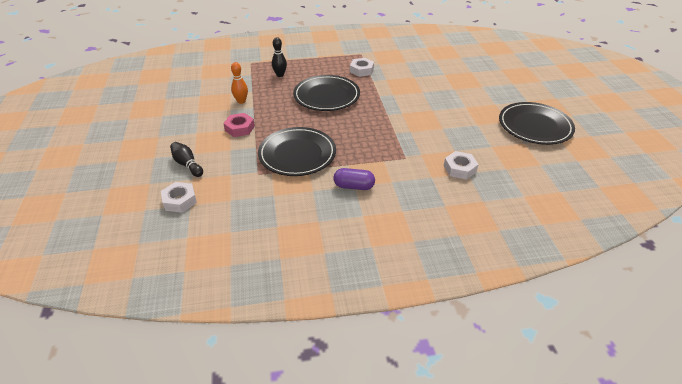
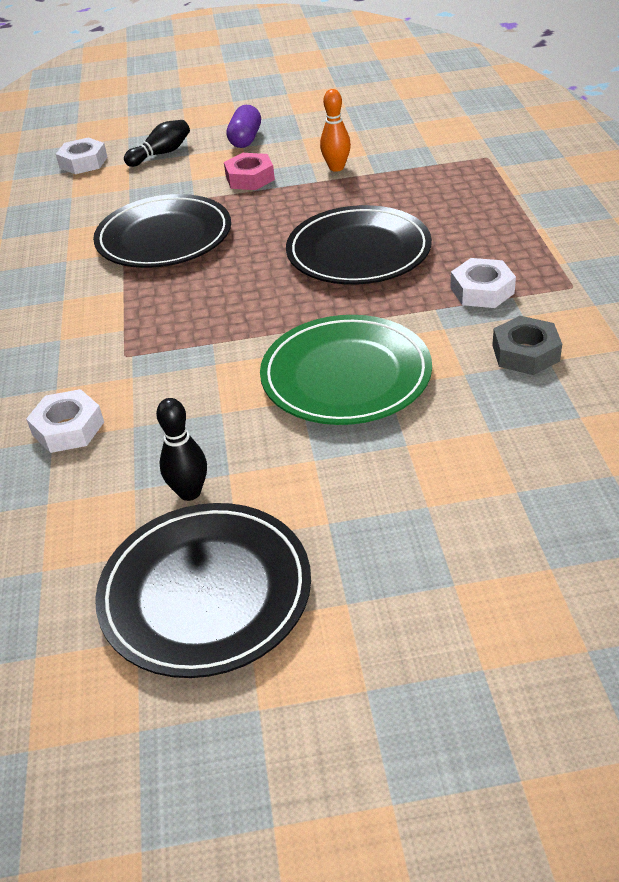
camera: 95 degrees right, 0 degrees up
(280, 75) = (441, 192): black bowling pin -> black bowling pin (189, 492)
(354, 186) = (61, 298): purple capsule -> purple capsule (245, 139)
(402, 65) = (525, 353): none -> grey nut
(417, 100) = (346, 376): none -> green plate

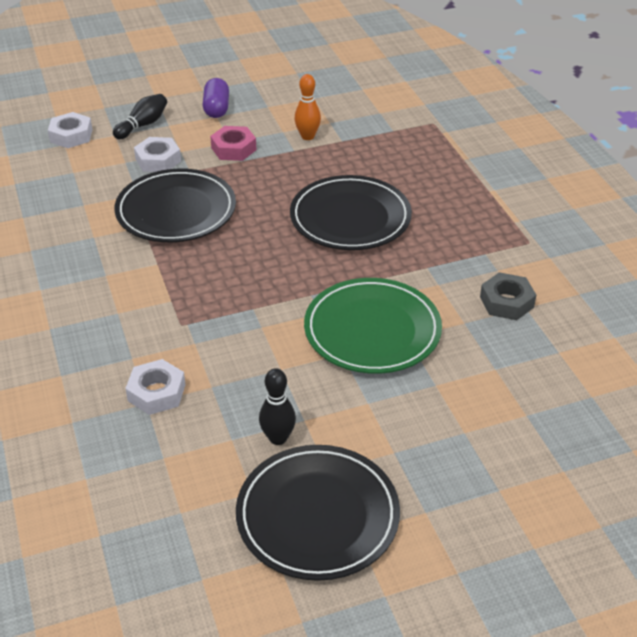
camera: 15 degrees left, 0 degrees up
(482, 290) = (460, 249): white nut -> white nut (158, 160)

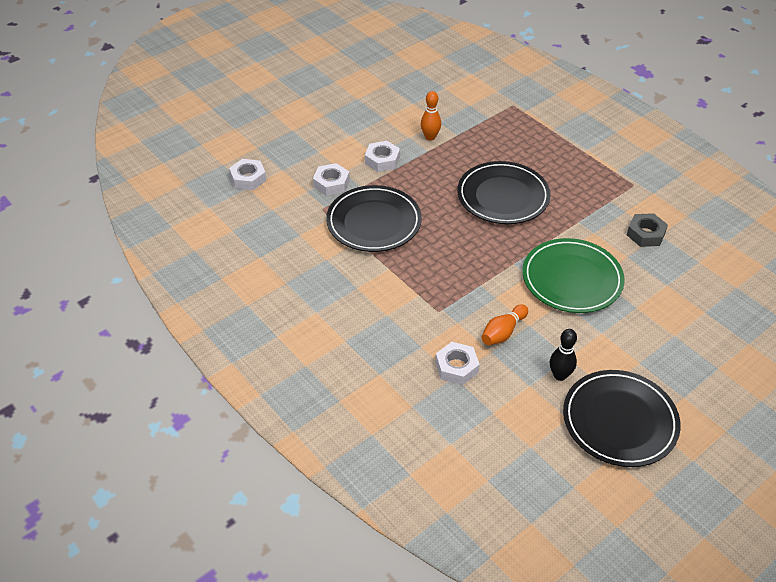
camera: 20 degrees left, 5 degrees up
(143, 125) = (299, 156): black bowling pin -> none
(216, 108) = (346, 129): purple capsule -> none
(233, 149) = (382, 160): pink nut -> white nut
(242, 368) = (503, 332): none -> orange bowling pin

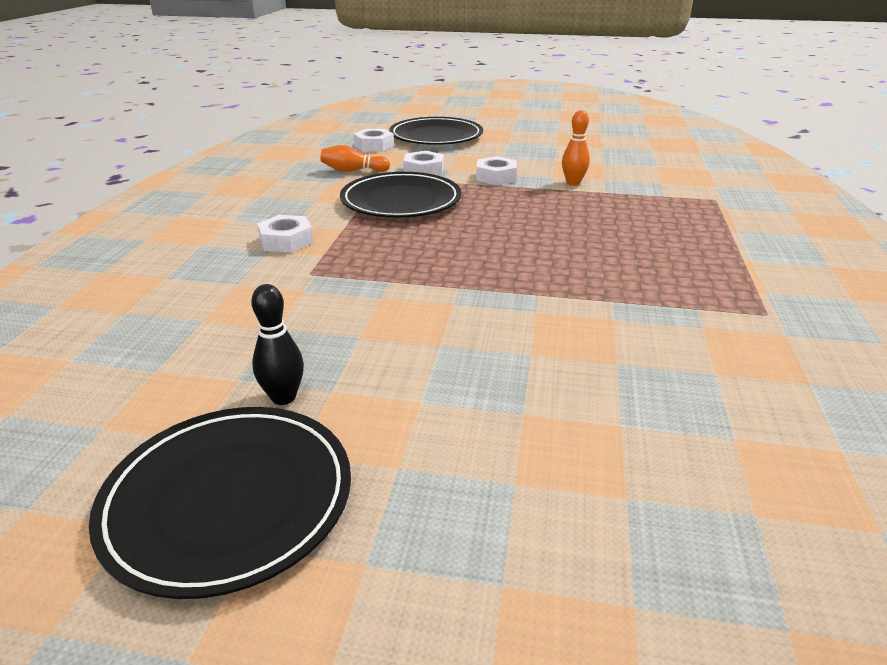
camera: 50 degrees right, 15 degrees down
(456, 367) = (222, 316): white nut -> white nut (286, 241)
(503, 196) = (561, 243): black plate -> black plate (436, 136)
(503, 332) = (322, 323): orange bowling pin -> orange bowling pin (353, 171)
(572, 279) = (495, 335): green plate -> none
(645, 234) = (692, 360): grey nut -> none

